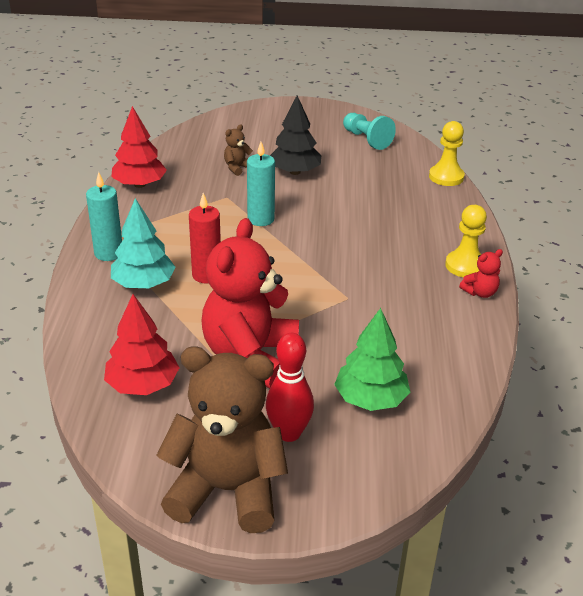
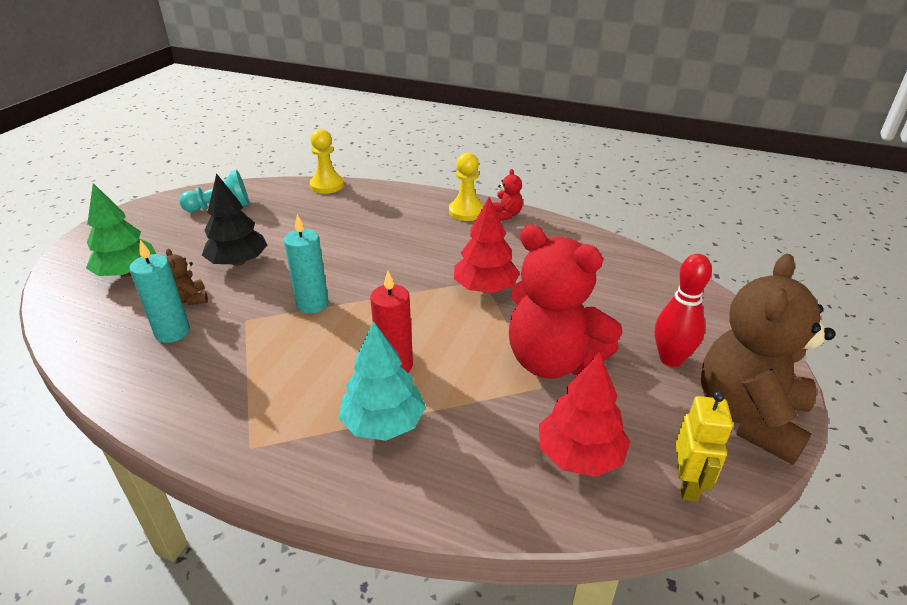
camera: 70 degrees left, 0 degrees up
(108, 253) = (293, 448): turquoise candle -> turquoise candle (172, 332)
(130, 449) = (687, 484): none -> yellow robot
(139, 184) = (146, 390): red tree -> red tree (485, 288)
(370, 399) = (631, 302): green tree -> green tree (127, 273)

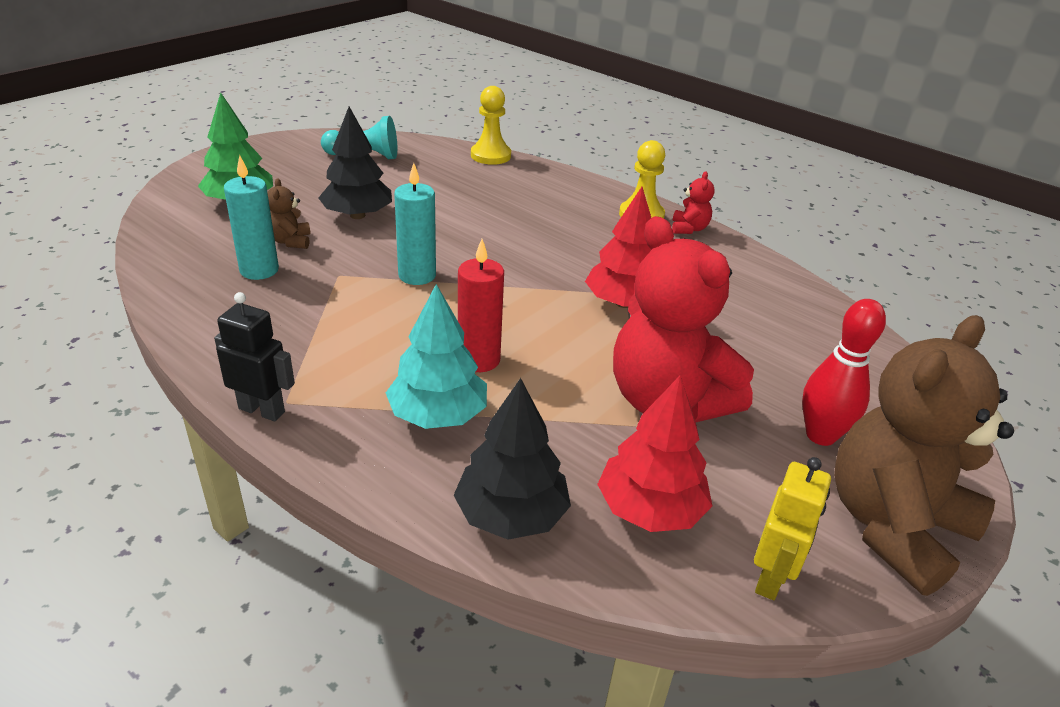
camera: 15 degrees right, 0 degrees up
(232, 461) = (262, 410): none -> black robot
(479, 492) = (511, 515): none -> black tree

